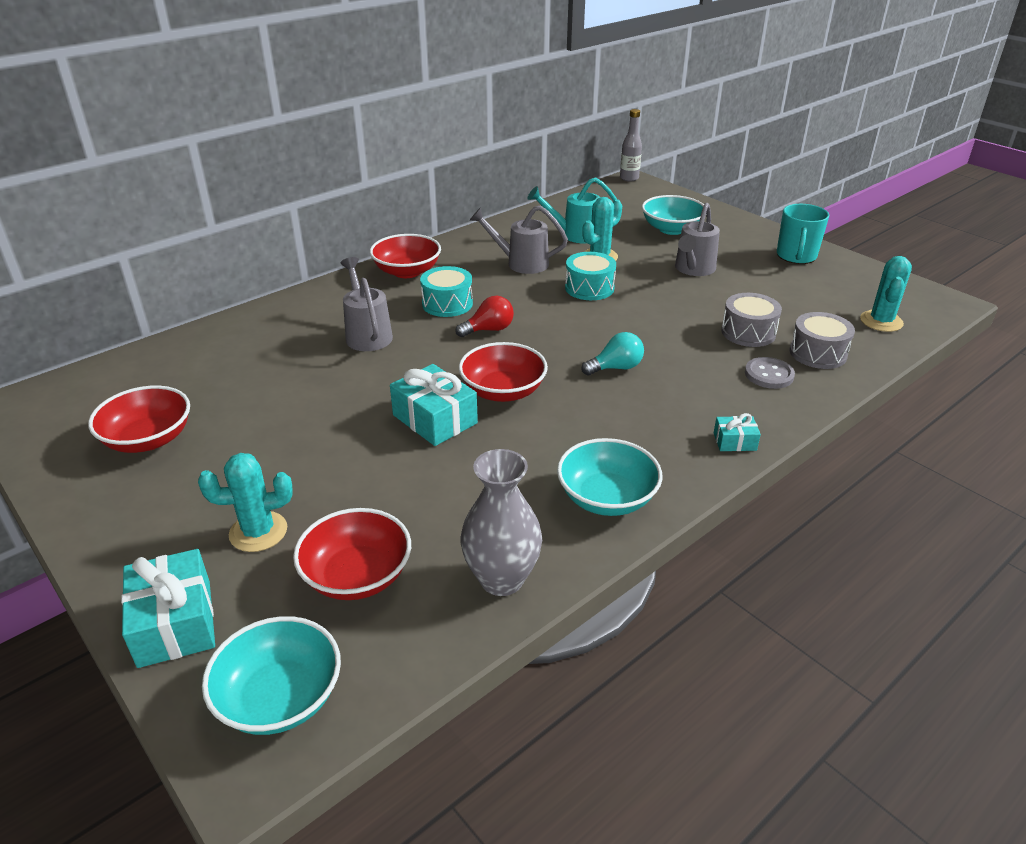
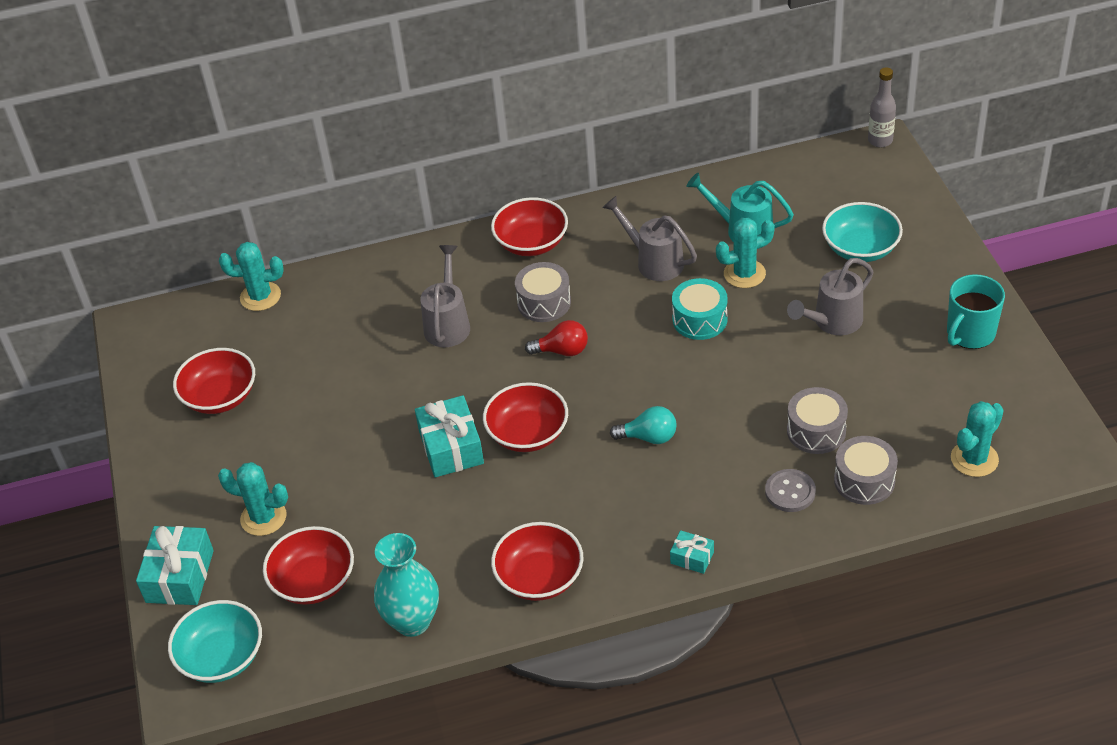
camera: 30 degrees right, 10 degrees up
(157, 354) = (260, 296): none -> turquoise cactus
(447, 304) = (544, 302): turquoise drum -> grey drum
(501, 579) = (412, 621): grey vase -> turquoise vase
(607, 498) = (539, 577): turquoise bowl -> red bowl

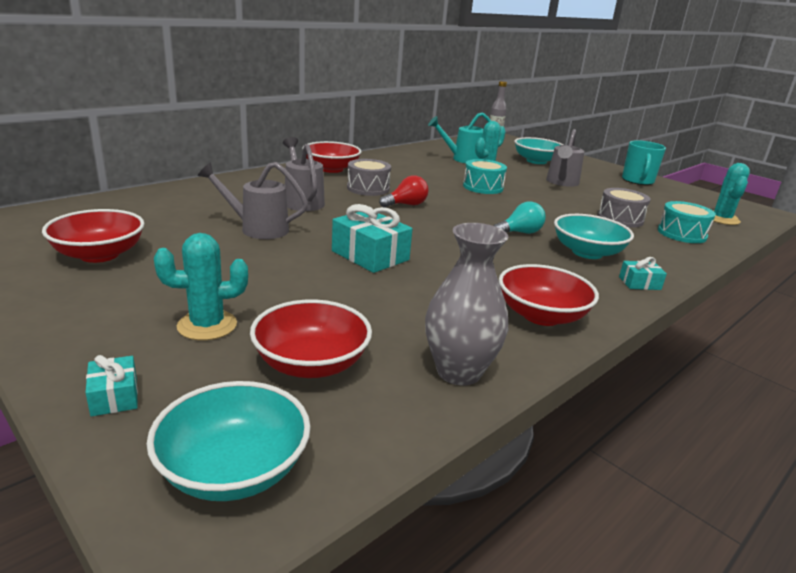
camera: 35 degrees left, 20 degrees down
(179, 576) = (114, 396): turquoise gift -> turquoise gift, size x0.52
(260, 296) = (113, 202): turquoise cactus -> none
(412, 621) = (458, 372): turquoise vase -> grey vase
(528, 433) = (427, 241): red bowl -> none
(654, 261) = (424, 171): grey watering can -> grey watering can (258, 229)
(691, 492) = (587, 252): none -> turquoise bowl
(790, 492) = (648, 244): grey button -> none
(864, 480) = (682, 234): grey drum -> turquoise drum

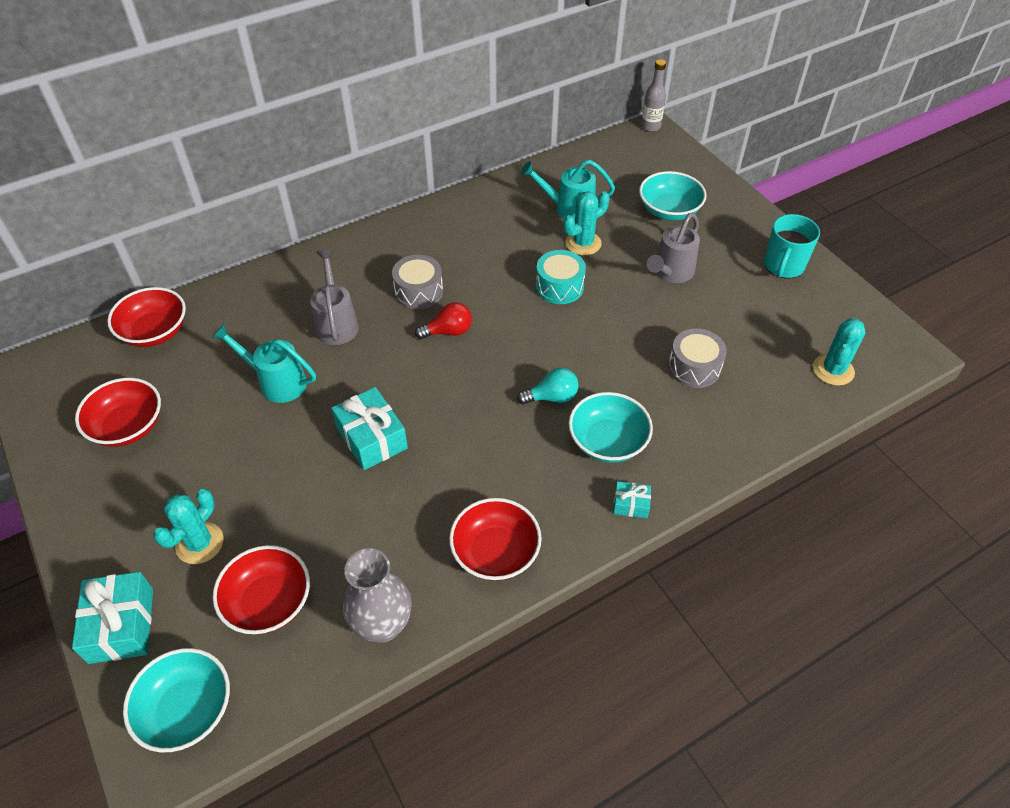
camera: 15 degrees right, 25 degrees up
(114, 396) = (121, 625): turquoise gift -> turquoise gift, size x1.91
(207, 325) = (199, 543): turquoise cactus -> turquoise cactus turned 60 degrees counterclockwise
(258, 229) = (276, 382): grey watering can -> turquoise watering can
(331, 169) = (392, 242): red bowl -> red bowl (155, 331)
(682, 234) = (752, 404): turquoise drum -> none

